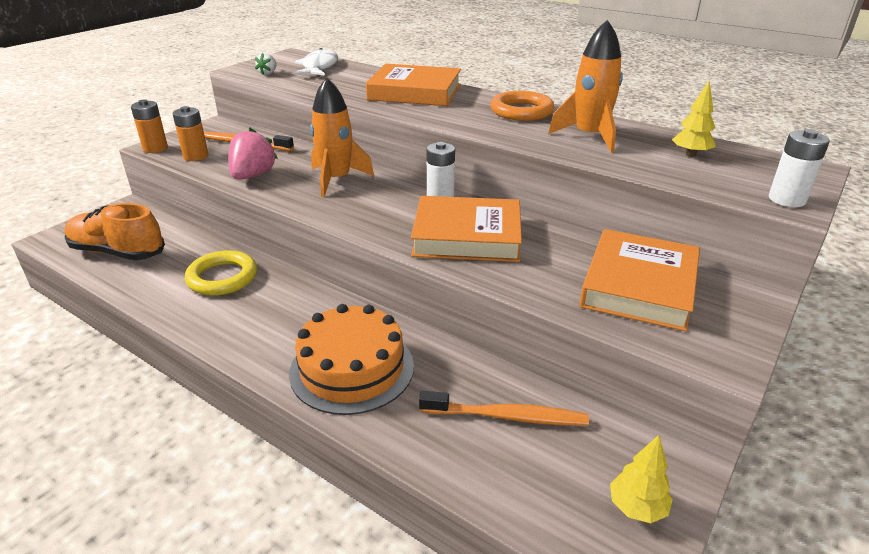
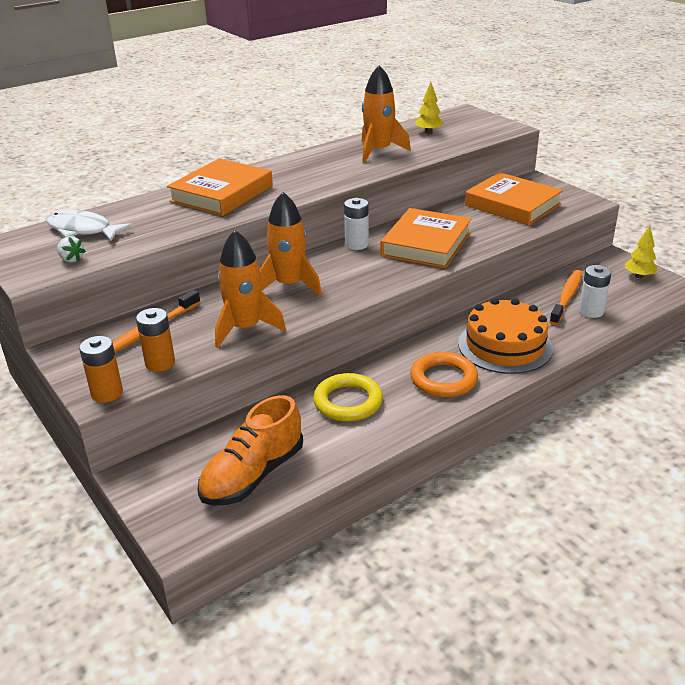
camera: 70 degrees left, 0 degrees up
(253, 176) = (245, 328): pink strawberry -> orange rocket
(521, 111) = (309, 162): orange ring -> orange ring (443, 379)
(786, 199) = (501, 127): white battery -> white battery (591, 311)

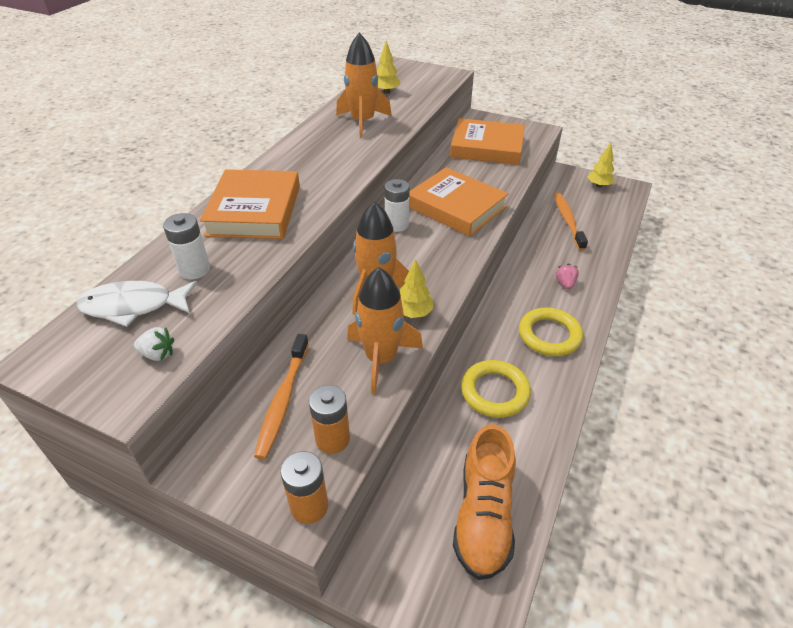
camera: 30 degrees left, 10 degrees up
(303, 307) = (413, 313): none -> yellow tree
(426, 244) = (456, 207): orange book -> orange book turned 45 degrees counterclockwise
(443, 379) = (549, 335): orange ring -> yellow ring
(505, 346) = (565, 283): orange cake -> pink strawberry
(591, 311) = (596, 229): white battery -> white battery (194, 270)

